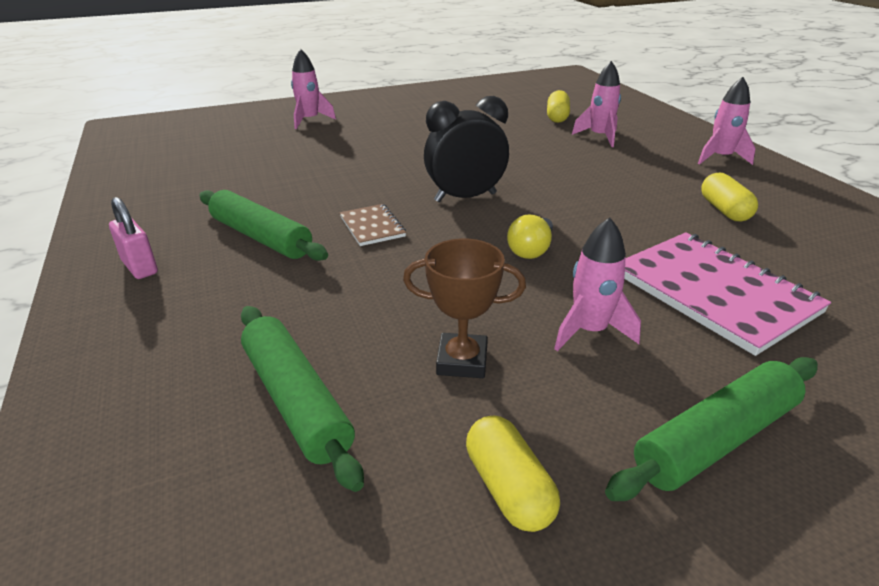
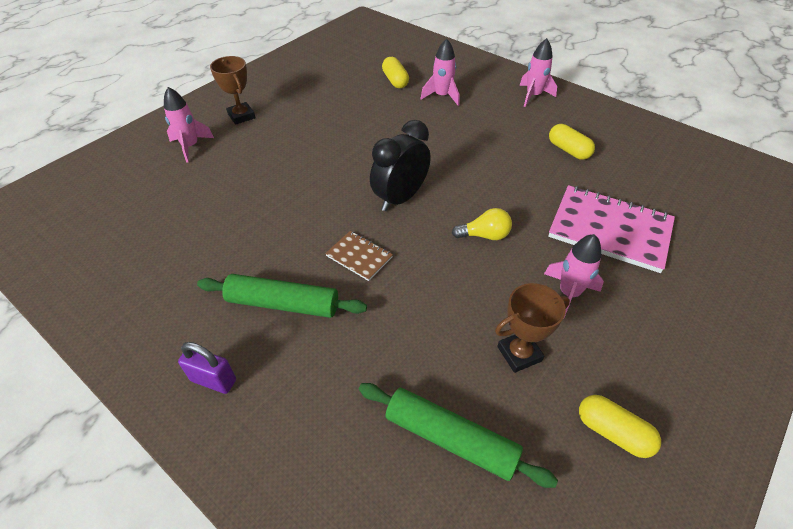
camera: 30 degrees left, 15 degrees up
(140, 267) = (213, 380): pink padlock -> purple padlock
(376, 111) = (241, 116): none -> brown trophy
(531, 250) = (484, 235): yellow light bulb -> yellow light bulb turned 90 degrees counterclockwise
(716, 439) = (679, 343): green rolling pin -> none

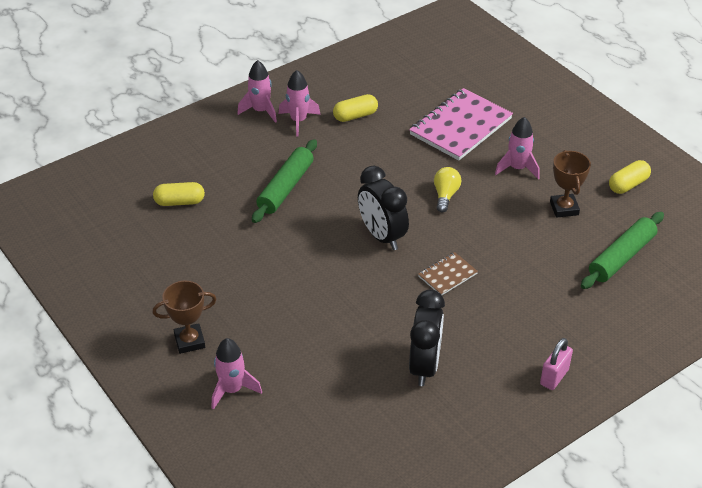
camera: 75 degrees left, 5 degrees down
(213, 380) = (554, 377): purple padlock -> pink padlock
(224, 259) = (424, 366): none -> black clock
(283, 304) = (488, 329): green rolling pin -> green rolling pin (286, 187)
(442, 96) = (229, 173): pink rocket -> pink rocket (298, 121)

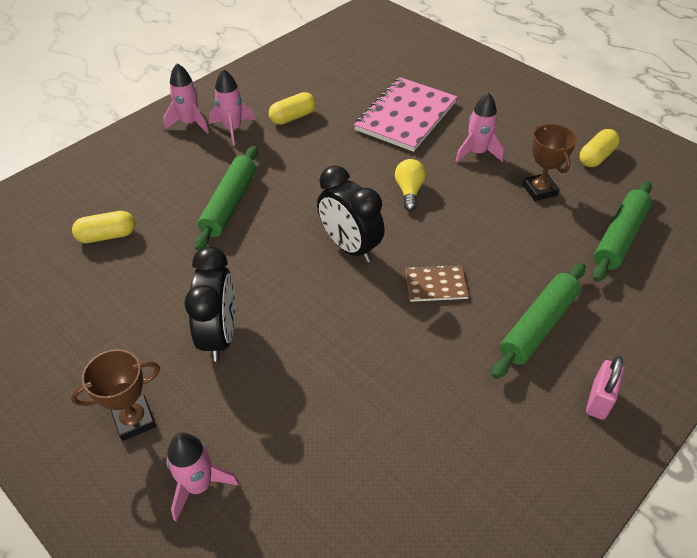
camera: 10 degrees left, 5 degrees up
(424, 366) = (439, 409): black clock -> black clock (219, 335)
(447, 275) = (436, 284): brown notebook -> brown notebook turned 45 degrees clockwise
(523, 317) = (538, 326): none -> green rolling pin

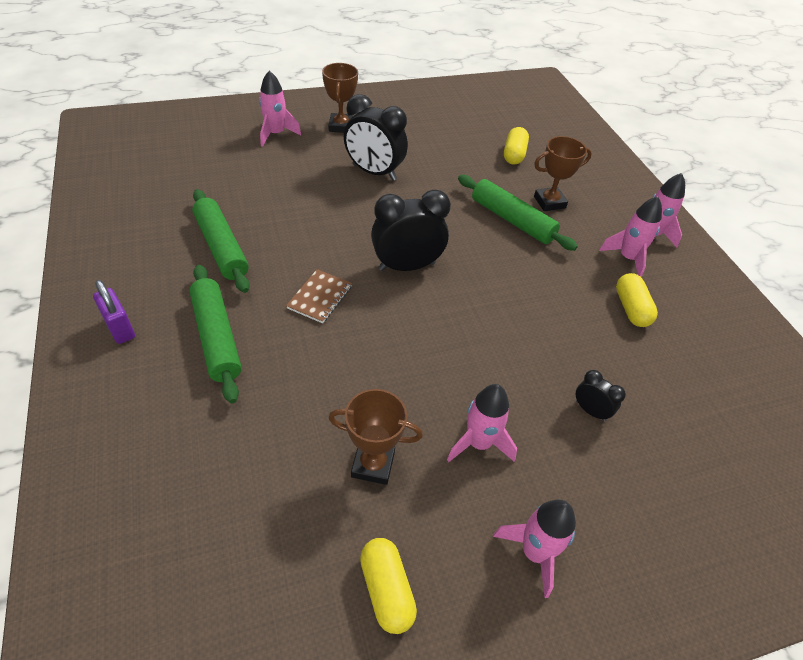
camera: 115 degrees right, 0 degrees up
(182, 188) = (549, 202): none -> brown trophy
(406, 116) = (590, 411): pink notebook -> black clock
(409, 191) = (451, 342): yellow light bulb -> none
(519, 115) = (534, 552): none -> pink rocket
(598, 400) = (120, 328): pink padlock -> purple padlock
(619, 237) = (242, 492): green rolling pin -> green rolling pin (221, 247)

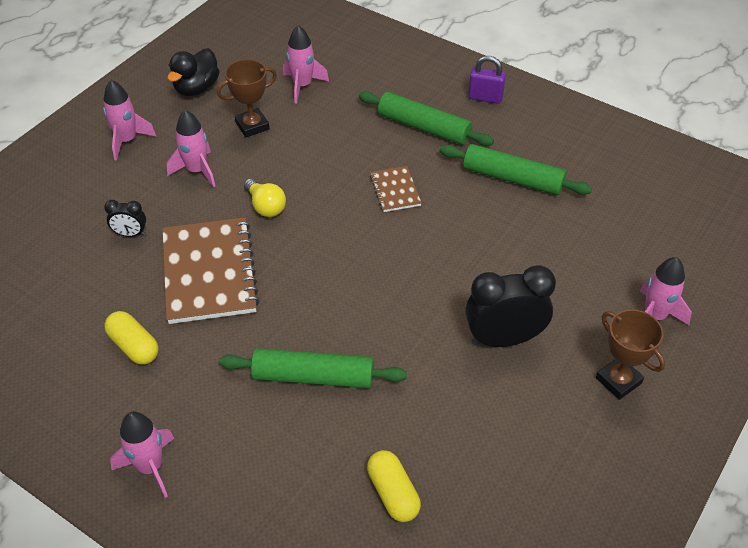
camera: 145 degrees right, 0 degrees up
(387, 590) = (196, 88): yellow capsule -> black duck
(406, 266) = (360, 257): black clock -> none
(442, 356) = (265, 206): none -> yellow light bulb
(537, 328) = (209, 272): none -> brown notebook
(549, 202) = (293, 435): brown trophy -> none
(627, 258) = (163, 409): pink rocket -> pink rocket (302, 86)

